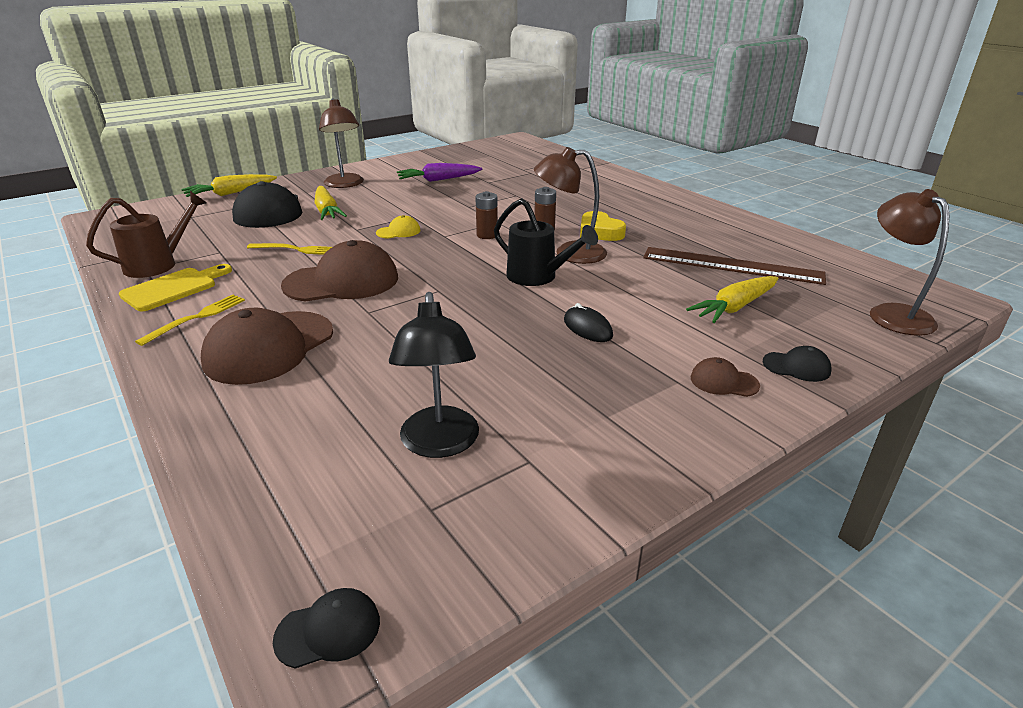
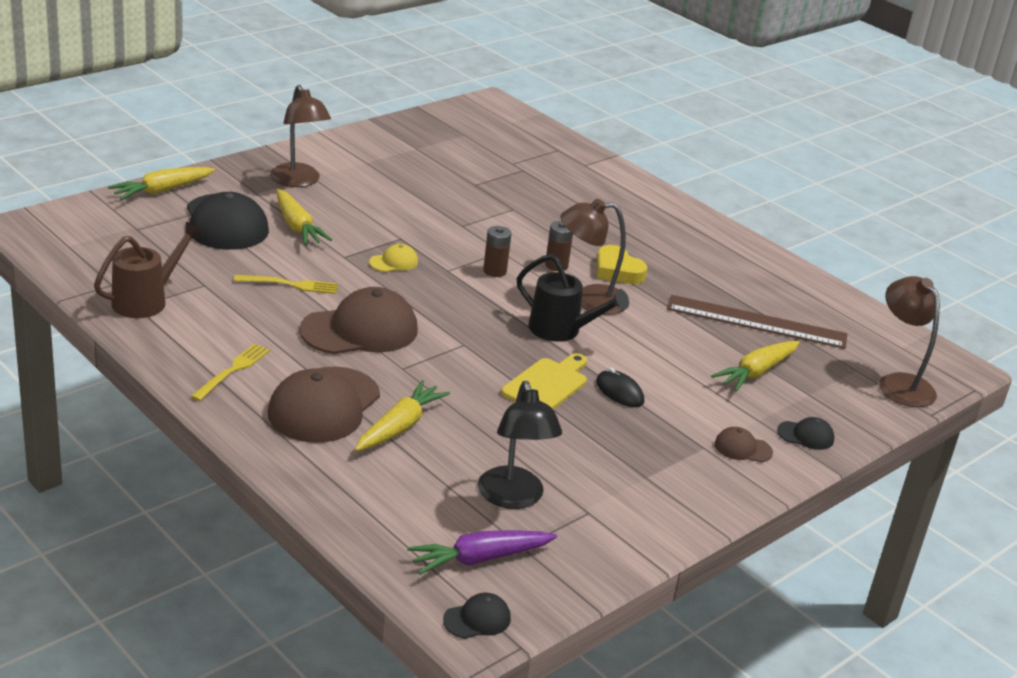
camera: 10 degrees left, 0 degrees up
(174, 288) = (185, 333): yellow cutting board -> yellow cutting board (547, 384)
(339, 366) = (400, 427): none -> yellow carrot
(438, 180) = (412, 178): purple carrot -> purple carrot (480, 559)

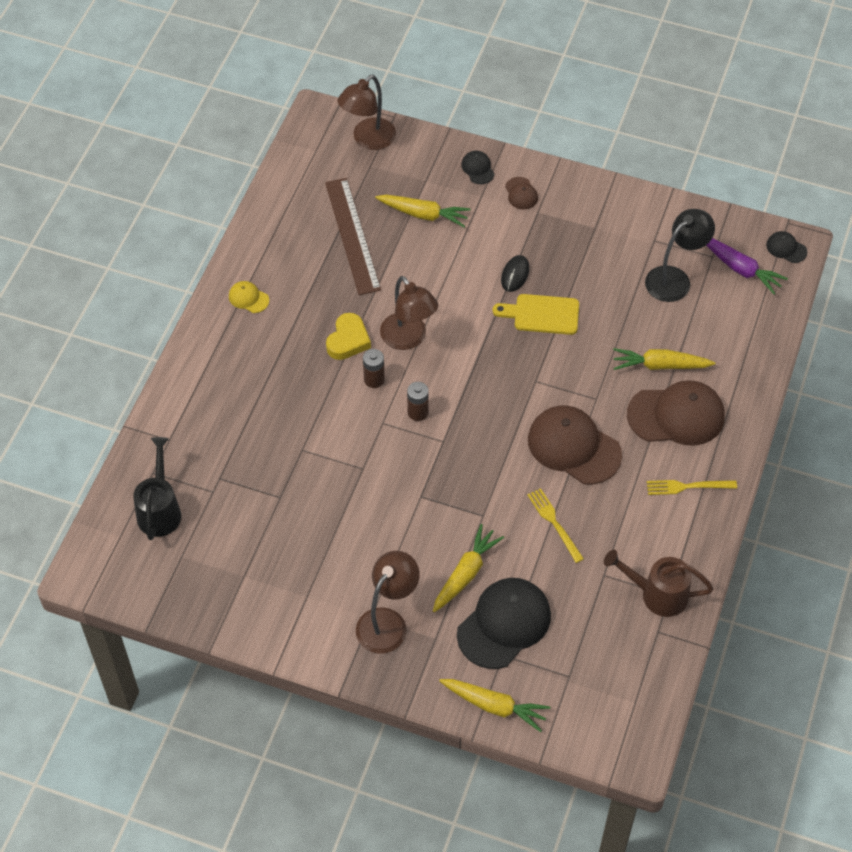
camera: 115 degrees left, 25 degrees up
(394, 262) = (462, 480): yellow cap -> yellow cap (248, 298)
(561, 330) = (466, 336): black watering can -> black watering can (160, 510)

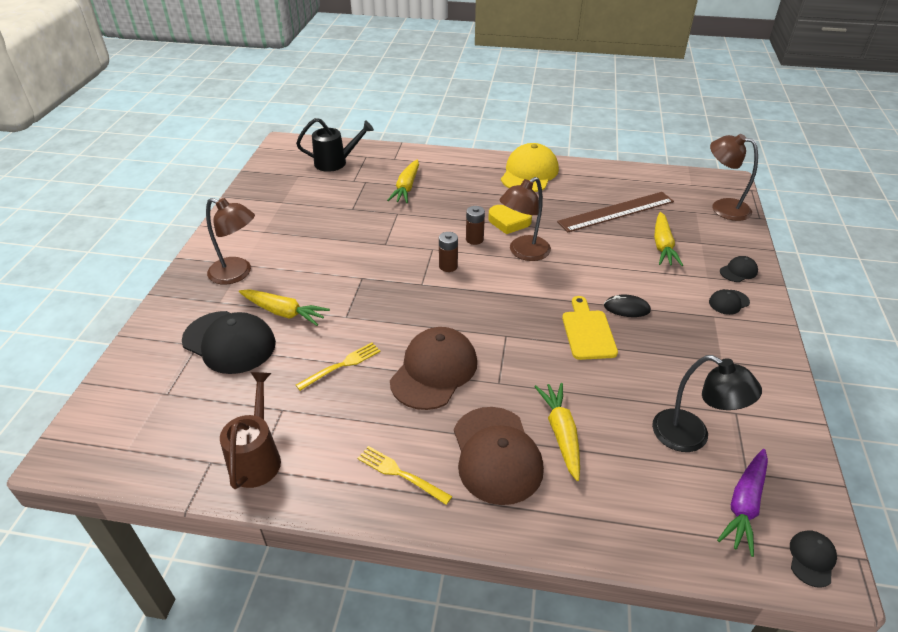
camera: 80 degrees right, 15 degrees down
(248, 298) = (529, 173): yellow cap -> yellow cap, size x2.19
(494, 706) = (144, 345): yellow carrot -> yellow carrot (406, 187)
(521, 193) = (728, 302): brown cap -> black cap
(687, 486) = (400, 474): yellow fork -> yellow fork turned 45 degrees counterclockwise

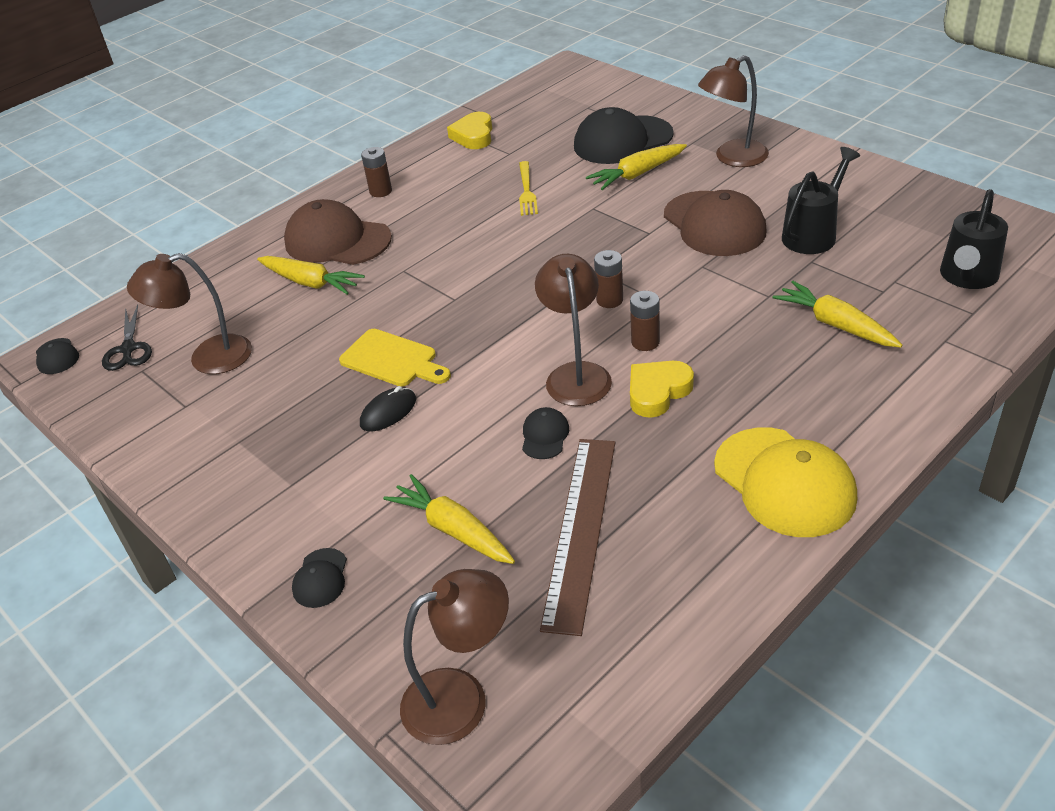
camera: 130 degrees right, 0 degrees up
(257, 457) = (473, 136): brown watering can -> yellow heart
(322, 215) = (813, 234): none -> black watering can
(400, 474) = (380, 191): yellow fork -> brown battery
(434, 371) = (461, 238): brown cap -> brown cap (714, 224)
(691, 437) = (208, 358): black lamp -> brown lamp
(728, 302) = (291, 517): black cap -> black cap (545, 435)
(744, 505) = (128, 349): purple carrot -> black scissors

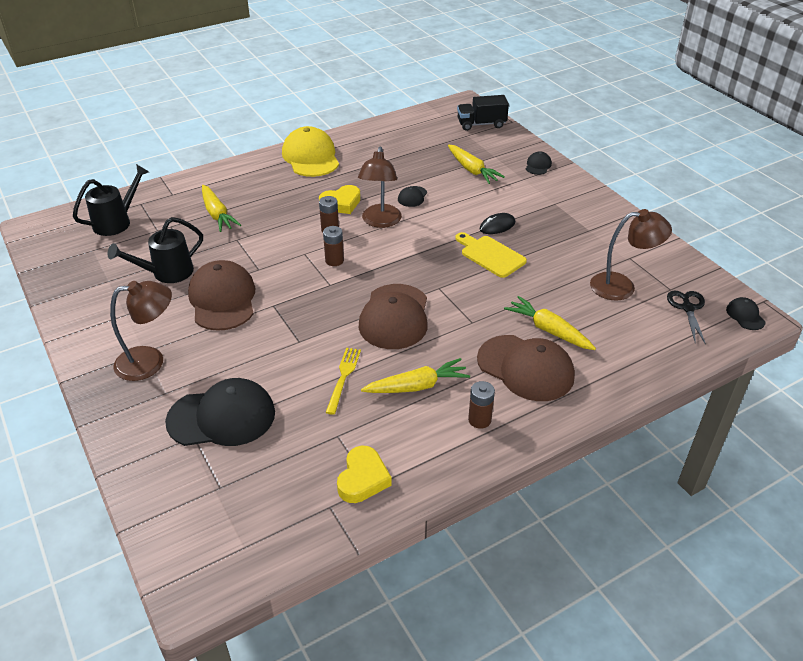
camera: 170 degrees left, 0 degrees up
(461, 698) = (481, 124): brown lamp -> black truck
(497, 254) = (394, 317): none -> brown cap
(580, 530) = (413, 159): brown ruler -> none
(637, 174) = (240, 367): yellow carrot -> yellow carrot (417, 386)

